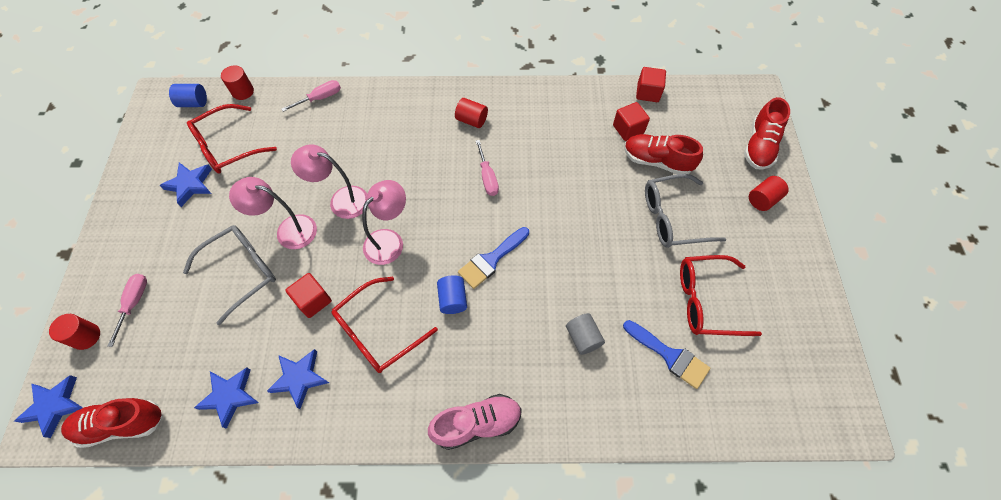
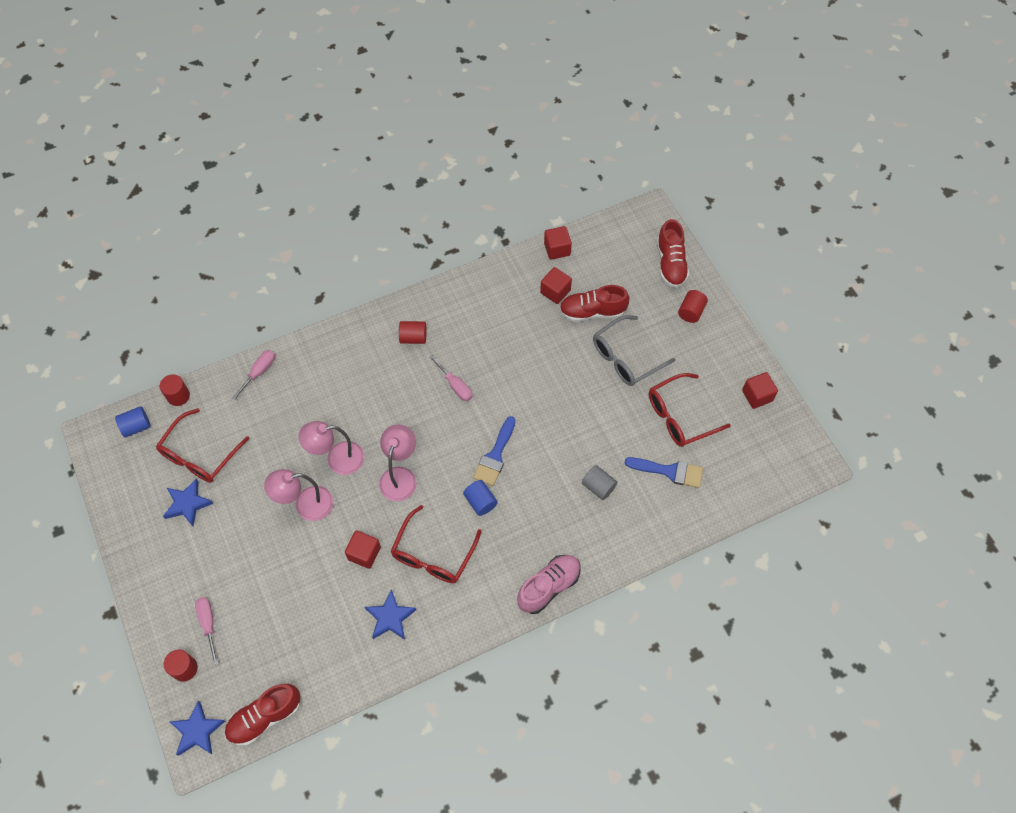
camera: 25 degrees left, 0 degrees up
(229, 396) = (341, 656): blue star -> none
(242, 272) = (287, 557): grey glasses -> none
(805, 315) = (757, 396): none -> red cube

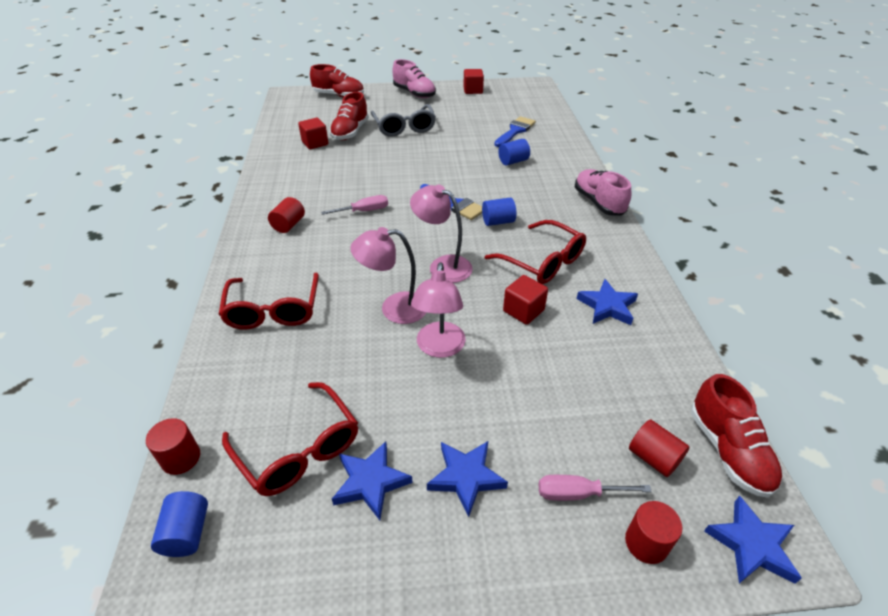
camera: 70 degrees left, 20 degrees down
(204, 556) = (466, 477): none -> blue star
(259, 373) = (223, 356): pink screwdriver -> none
(337, 459) = (394, 308): pink lamp -> pink lamp turned 75 degrees clockwise
(557, 249) = (275, 134): red cube -> none
(598, 487) = (513, 161): grey cylinder -> blue cylinder
(679, 416) = (471, 118): red glasses -> red glasses (273, 310)
(691, 312) = (386, 97): red cylinder -> red cylinder (653, 458)
(715, 336) = (414, 93): none -> pink shoe

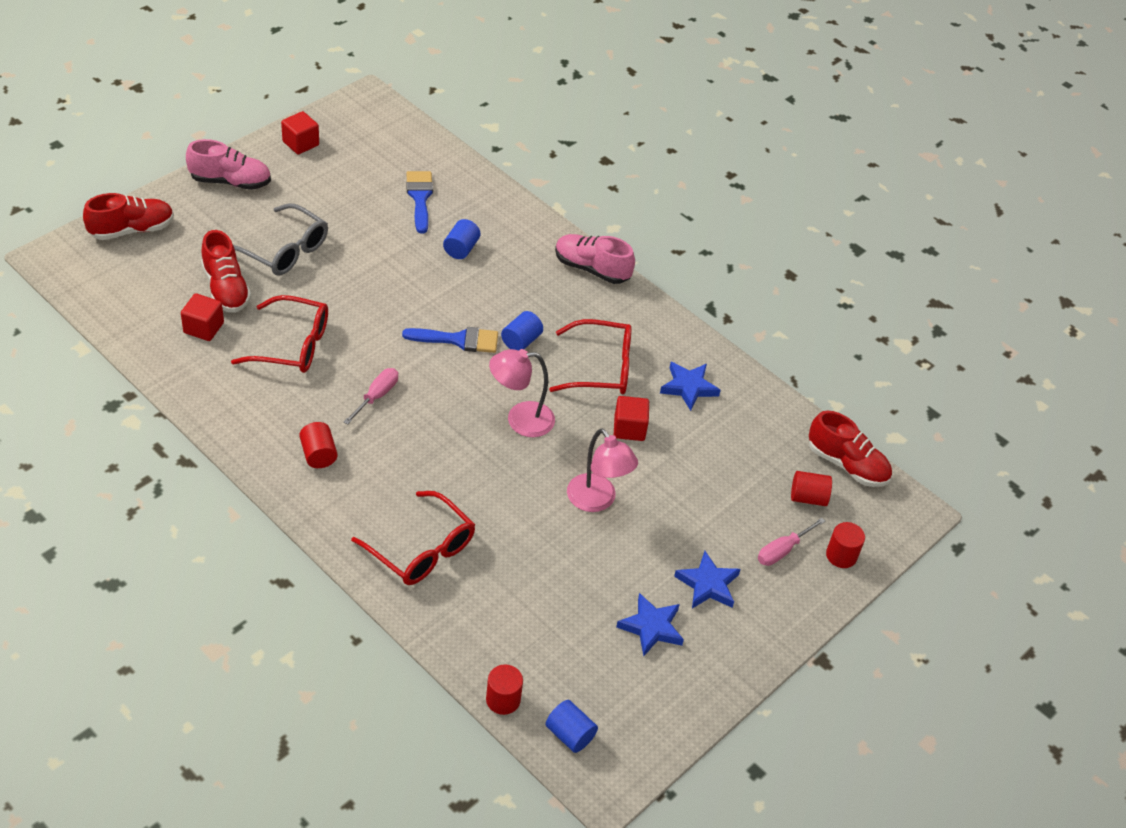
camera: 45 degrees left, 5 degrees up
(299, 449) = (579, 639): red glasses -> red glasses (292, 345)
(394, 308) = (524, 487): pink lamp -> none
(751, 545) = (894, 520): blue star -> none

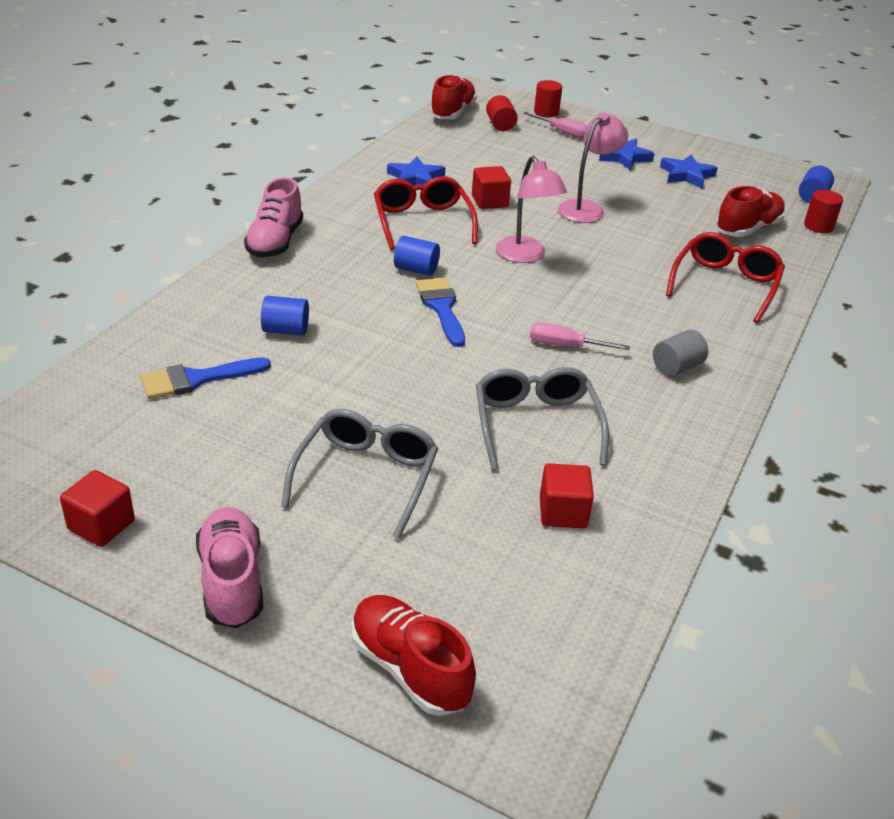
camera: 105 degrees left, 10 degrees down
(226, 289) = (476, 513): red shoe -> red shoe (747, 229)
(292, 345) = (536, 425): red glasses -> grey glasses
(318, 454) = (676, 367): red cylinder -> grey cylinder

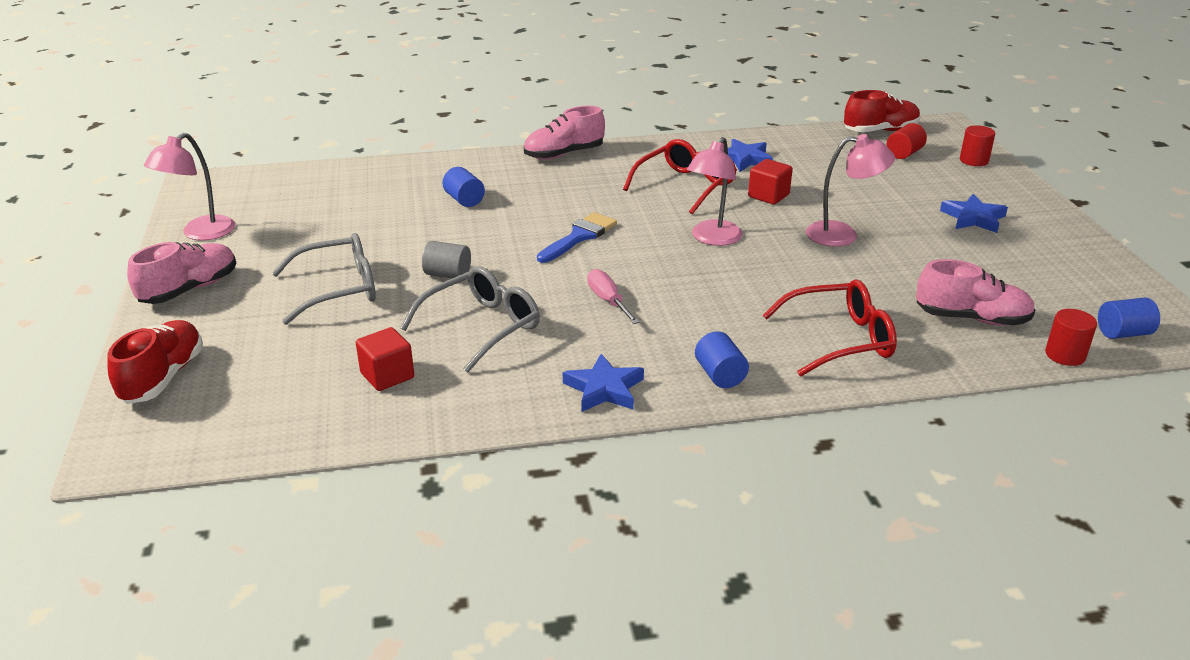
camera: 55 degrees right, 5 degrees down
(101, 525) = (200, 233): red cube -> pink lamp
(196, 379) = (370, 198): blue brush -> none
(416, 269) = (615, 209): blue cylinder -> blue cylinder (720, 375)
(562, 132) = (954, 179): pink screwdriver -> none
(676, 367) = (657, 359): grey cylinder -> grey cylinder (448, 274)
(686, 175) = (1009, 256): blue star -> blue star (604, 389)
(747, 229) = (971, 318): red shoe -> pink shoe

